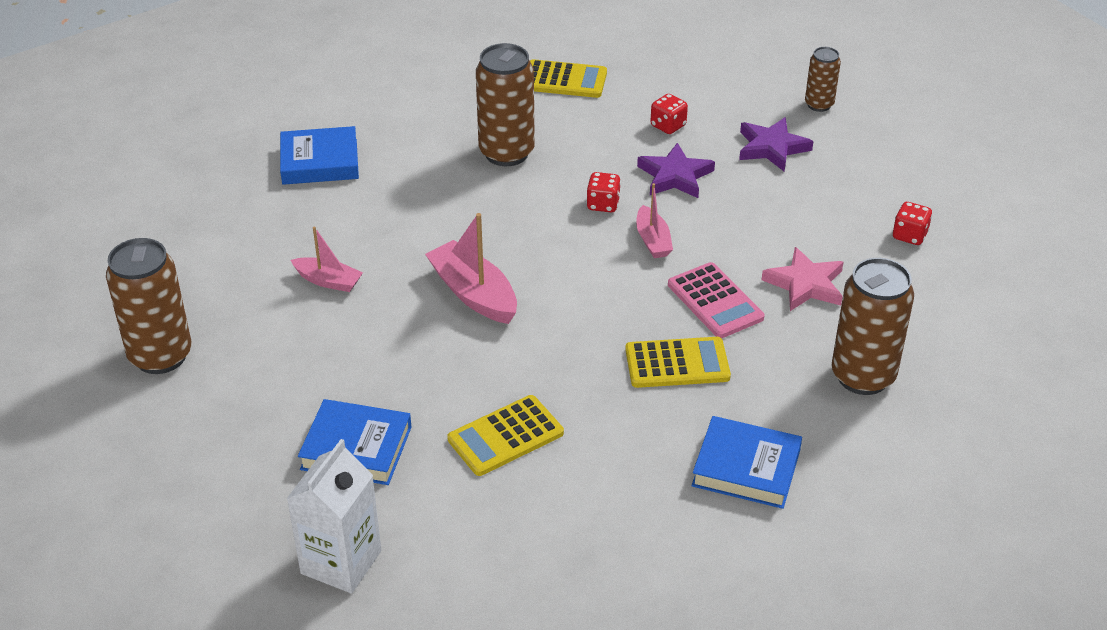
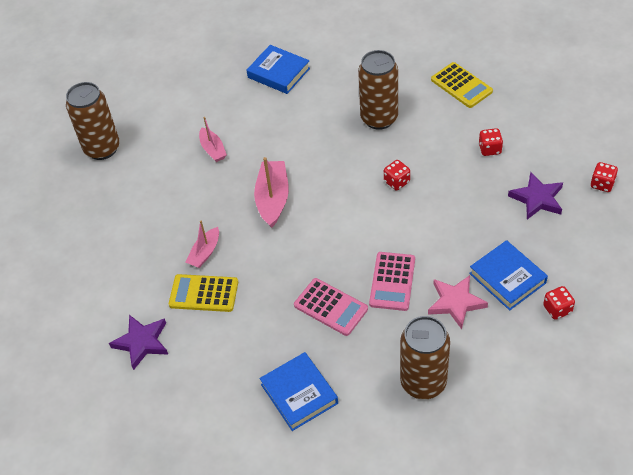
camera: 45 degrees right, 10 degrees up
(341, 562) = (68, 312): white carton -> none
(356, 448) = (133, 254): blue book -> blue book (507, 278)
(653, 240) = (399, 221): pink boat -> pink boat (205, 253)
(675, 176) = (457, 186): purple star -> purple star (142, 342)
(677, 364) = (330, 307): yellow calculator -> pink calculator
(819, 104) = (602, 184): brown can -> red dice

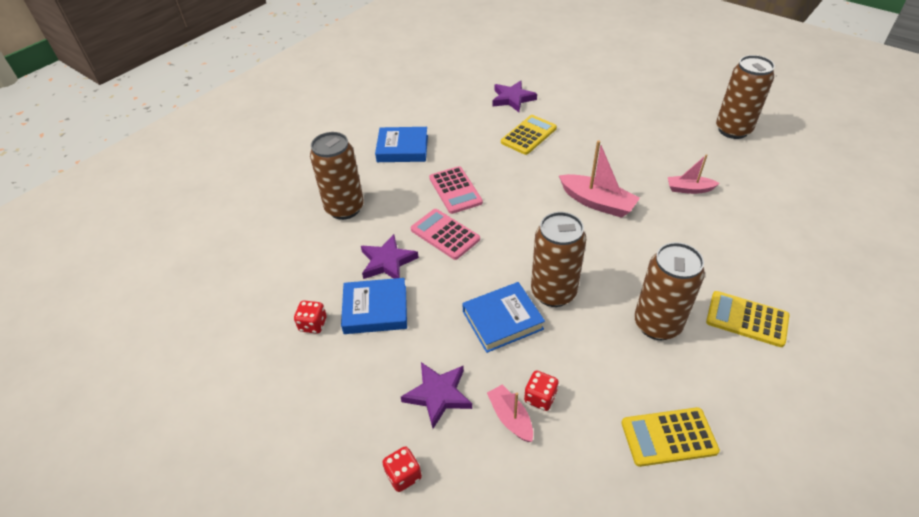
camera: 120 degrees right, 5 degrees down
(205, 253) = (568, 148): pink boat -> pink boat (510, 418)
(278, 73) = (787, 275): blue book -> blue book (502, 320)
(330, 307) = (455, 190): pink calculator -> pink calculator turned 90 degrees counterclockwise
(337, 80) = (747, 319): none -> yellow calculator
(397, 182) = (553, 292): red dice -> brown can
(455, 303) = (387, 261): pink star -> purple star

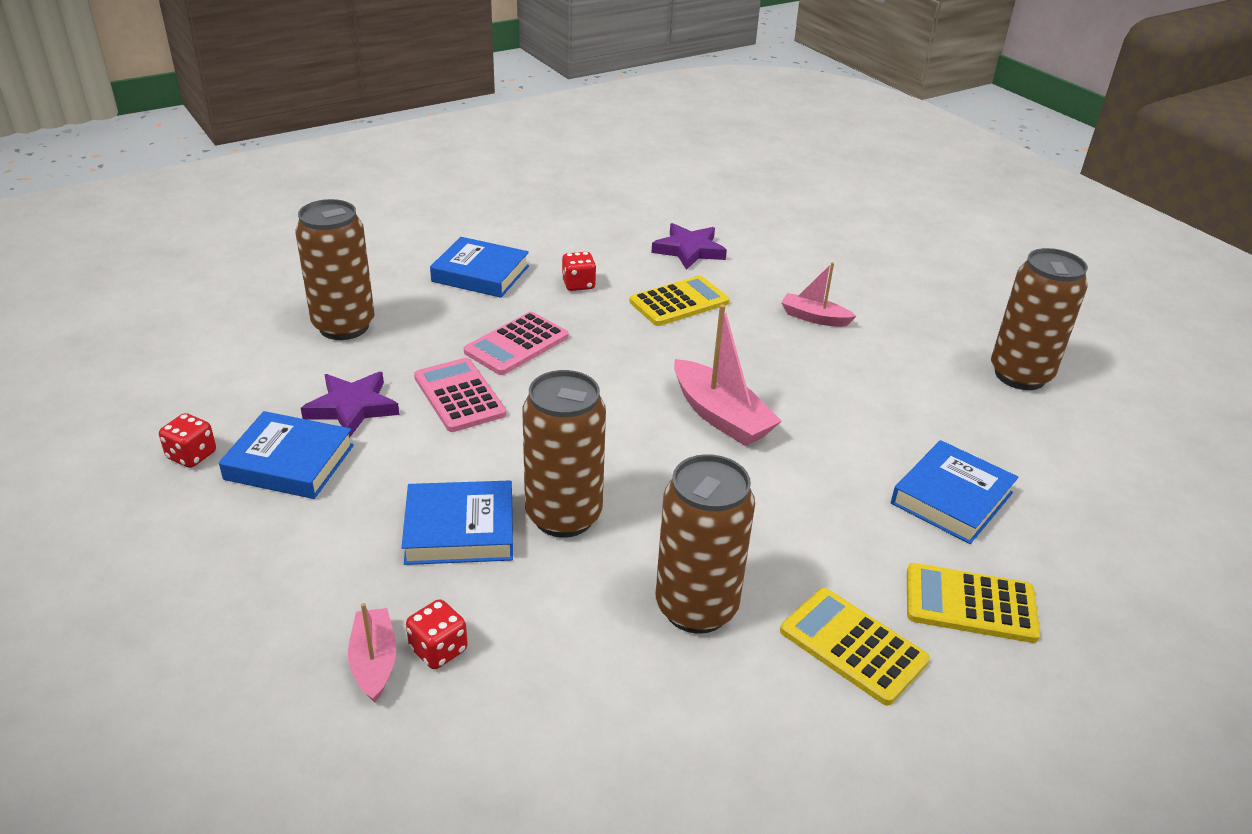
camera: 15 degrees right, 10 degrees down
(403, 475) = (165, 685): red dice -> red dice (578, 284)
(438, 395) = (293, 597): purple star -> none
(455, 190) = (516, 344): pink calculator -> pink calculator turned 45 degrees clockwise
(668, 437) = (599, 771): yellow calculator -> yellow calculator (970, 604)
(689, 189) = (886, 437): pink boat -> pink boat (814, 318)
(742, 216) = (951, 498): none -> blue book

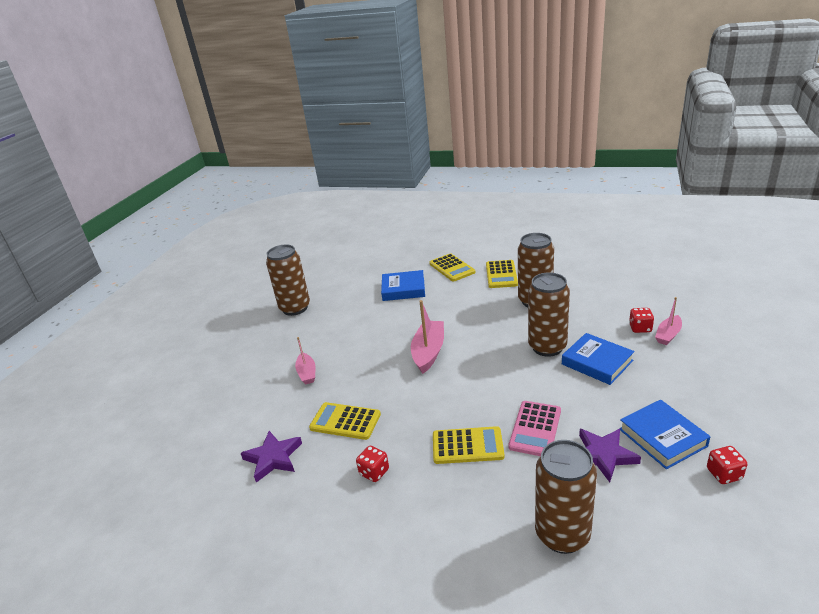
camera: 125 degrees left, 5 degrees down
(480, 274) = (418, 528): blue book -> none
(516, 344) = (467, 446): pink calculator -> yellow calculator

